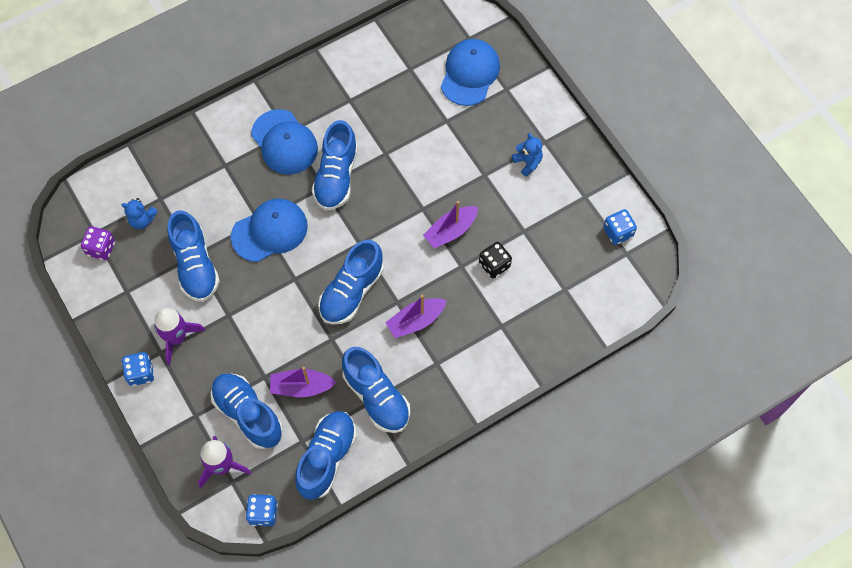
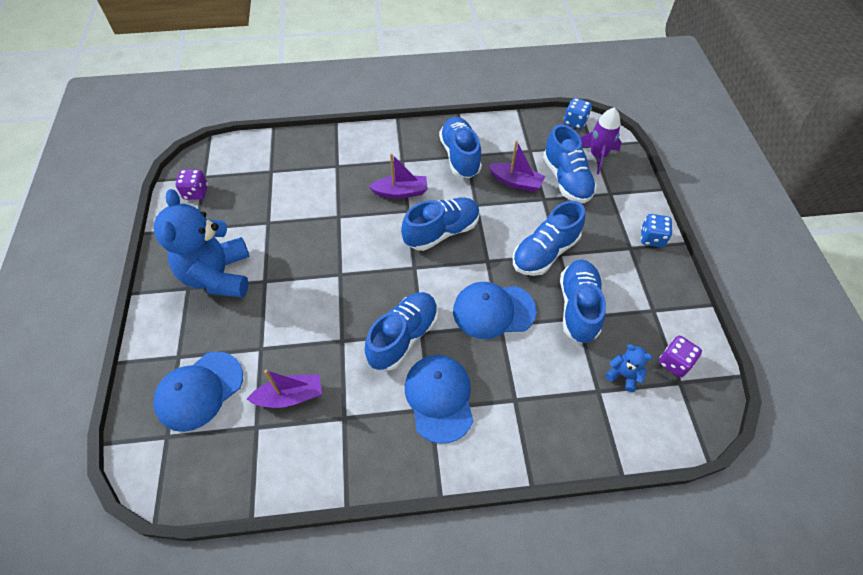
camera: 155 degrees left, 10 degrees down
(177, 338) = (612, 253): purple rocket -> none
(327, 458) = (515, 135): blue shoe -> blue shoe (545, 252)
(450, 231) = (328, 246): purple boat -> purple boat (290, 396)
(494, 265) = (311, 207): black dice -> none
(527, 162) = (218, 276): blue teddy bear -> blue teddy bear, size x2.39
(618, 232) = (196, 192): blue dice -> purple dice

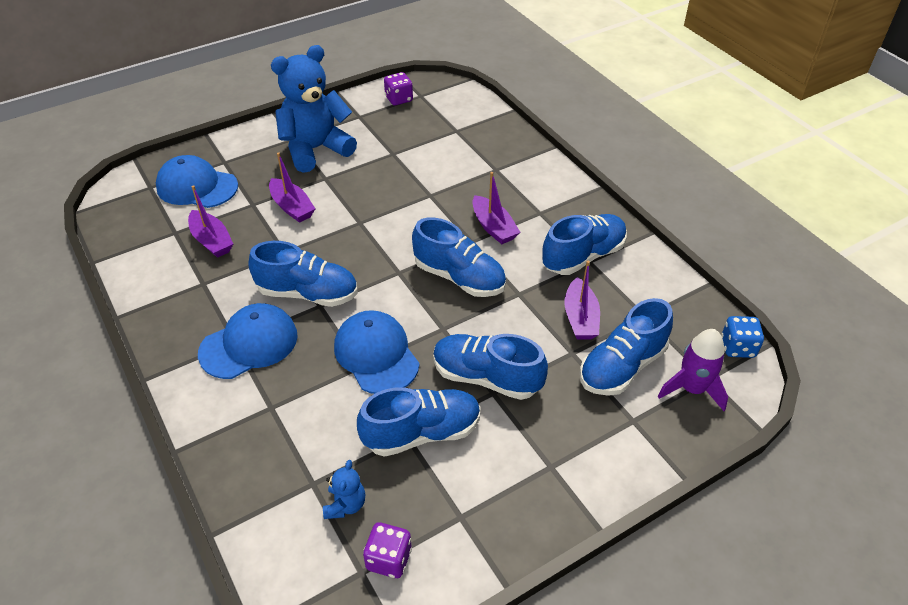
camera: 65 degrees right, 10 degrees down
(287, 318) = (292, 207): none -> purple boat
(652, 238) = (584, 488): blue dice -> none

